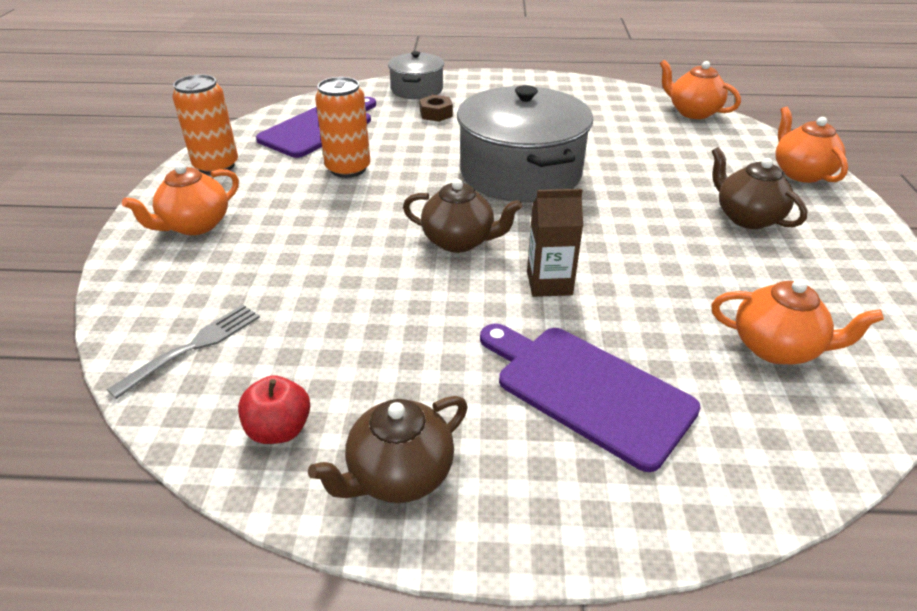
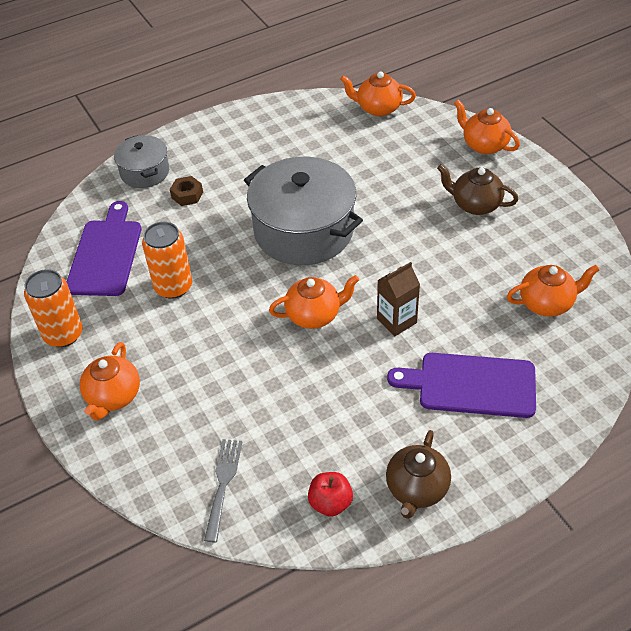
camera: 30 degrees left, 10 degrees up
(459, 241) = (314, 315): brown teapot -> orange teapot

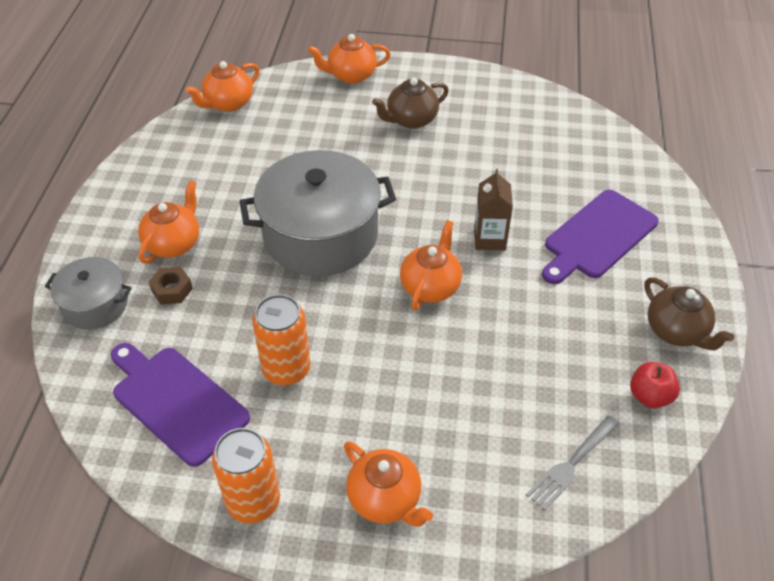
camera: 55 degrees left, 0 degrees up
(223, 484) = (571, 464): grey fork -> grey fork turned 90 degrees counterclockwise
(547, 303) = (554, 147): orange teapot -> orange teapot (174, 243)

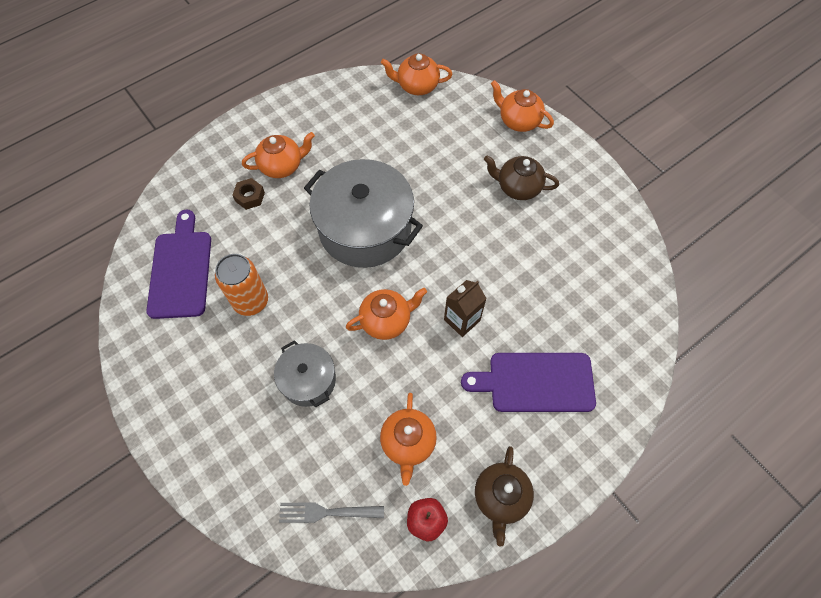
camera: 45 degrees right, 15 degrees up
(95, 305) = (205, 173): grey pot -> grey pot (308, 380)
(253, 501) = (153, 364): orange can -> none
(385, 499) = (211, 428): orange teapot -> orange teapot (408, 443)

